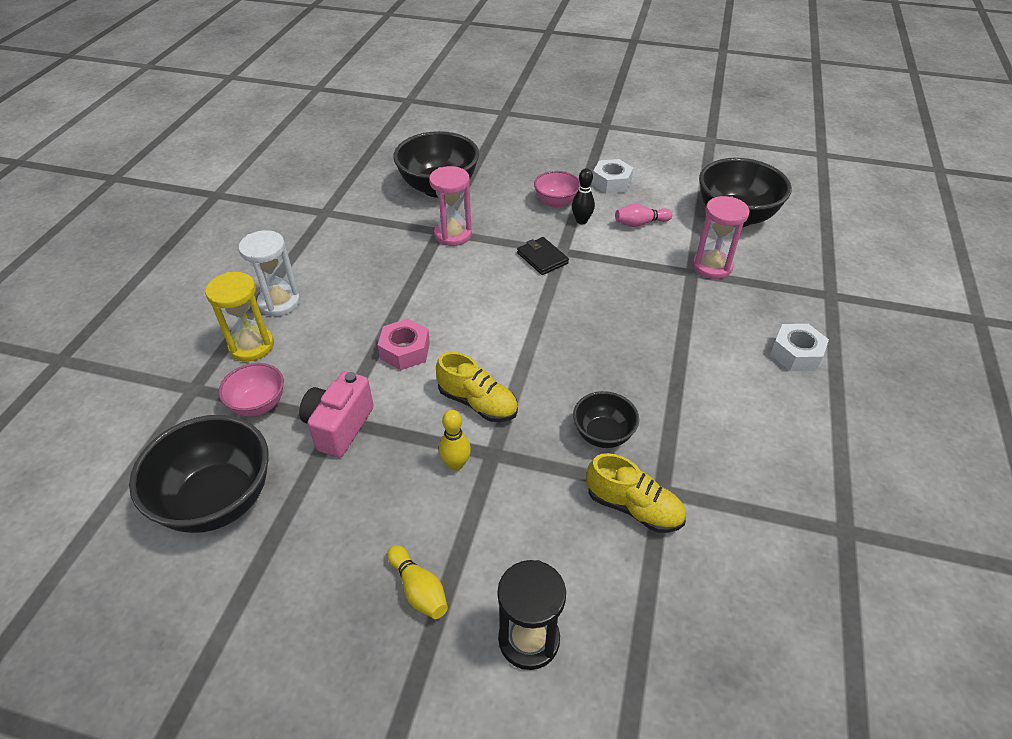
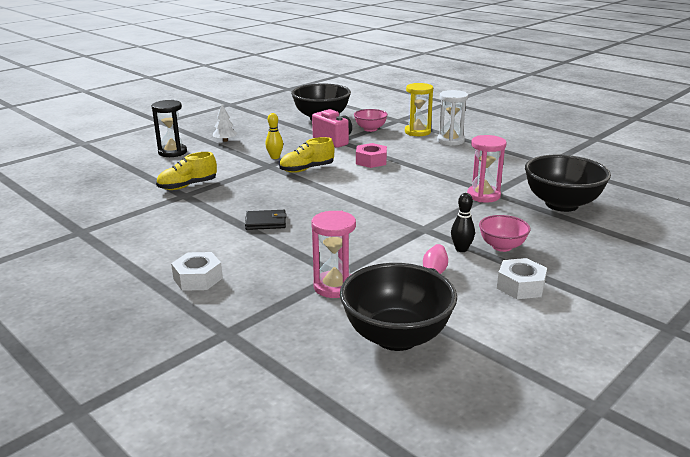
camera: 120 degrees right, 20 degrees down
(419, 589) = (225, 140): yellow bowling pin -> white tree
(542, 258) = (422, 219): black wallet -> black wallet (266, 222)
(603, 434) = (239, 192): black bowl -> none

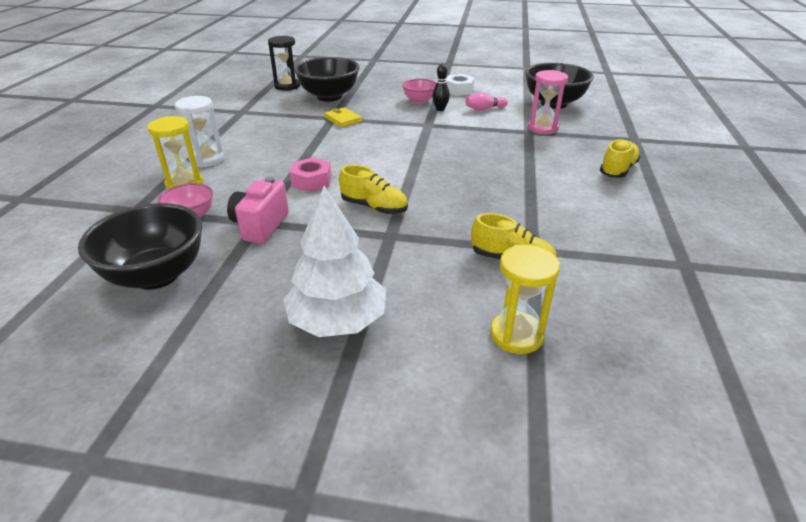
camera: 125 degrees left, 10 degrees up
(145, 167) = (516, 335): none -> yellow hourglass
(172, 152) = (438, 347): black hourglass -> black hourglass (287, 86)
(198, 278) = (617, 170): white nut -> yellow shoe
(225, 140) = (338, 321): white tree -> white tree, size x2.14
(266, 222) = (510, 180): black wallet -> none
(275, 157) = (360, 243): yellow bowling pin -> none
(483, 195) = (343, 119): pink hourglass -> yellow wallet

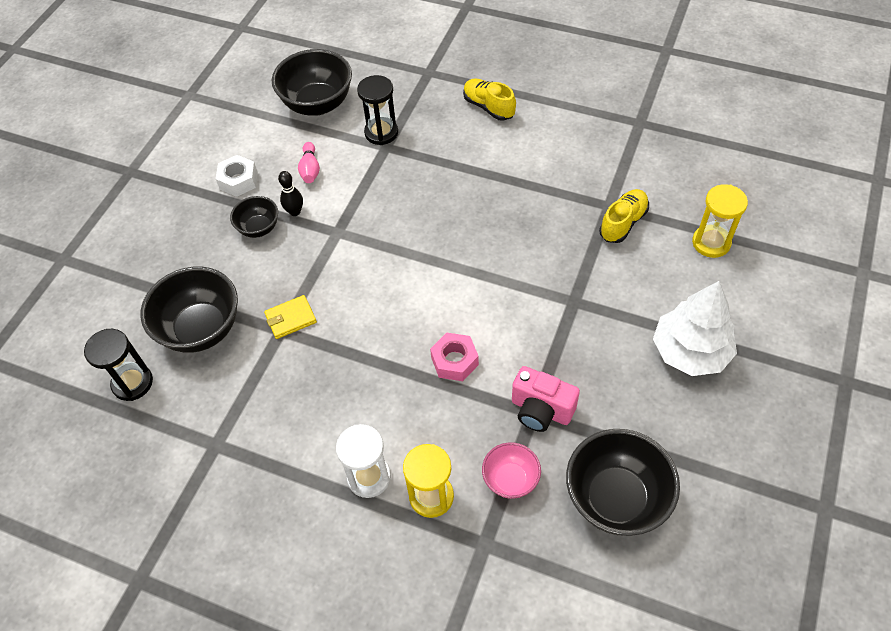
camera: 75 degrees left, 20 degrees up
(374, 207) = (521, 308): yellow shoe -> none
(419, 101) = (259, 228): pink bowl -> black bowl
(542, 128) = (381, 133): pink hourglass -> black hourglass

